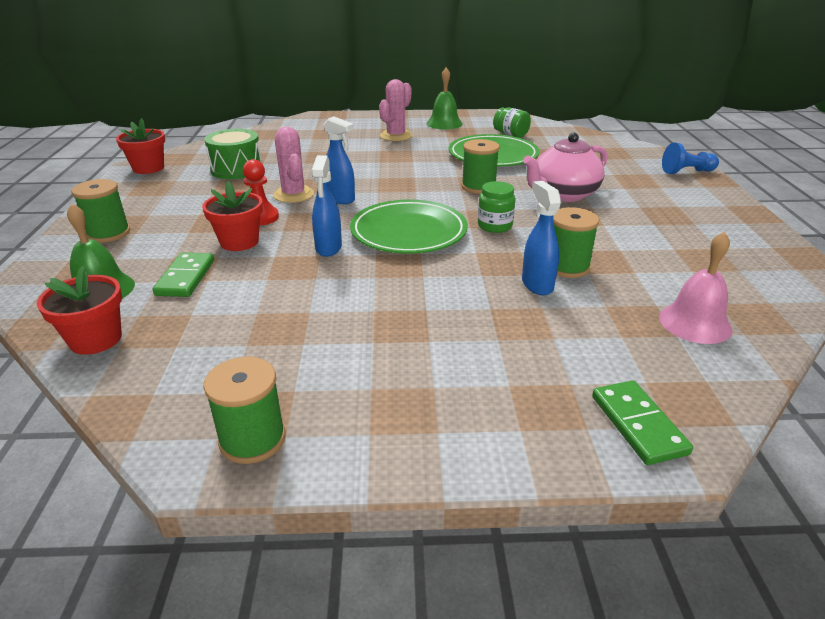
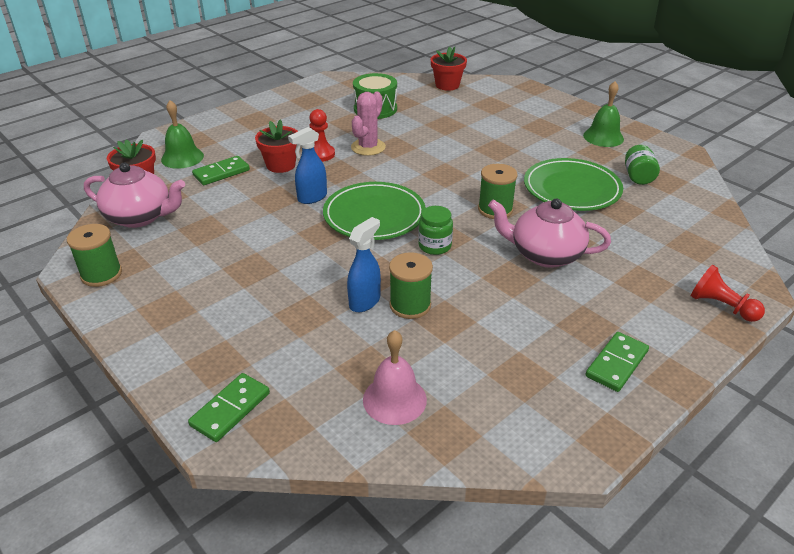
camera: 50 degrees right, 5 degrees up
(109, 233) = (239, 123): green spool -> none
(148, 168) = (332, 84): red flower pot -> red flower pot (447, 85)
(173, 363) = (140, 217): none -> pink teapot
(340, 199) = (386, 166): blue spray bottle -> none
(396, 136) = (535, 131): pink cactus -> none
(686, 172) = (721, 306): blue pawn -> red pawn
(720, 223) = (617, 364): none -> green domino

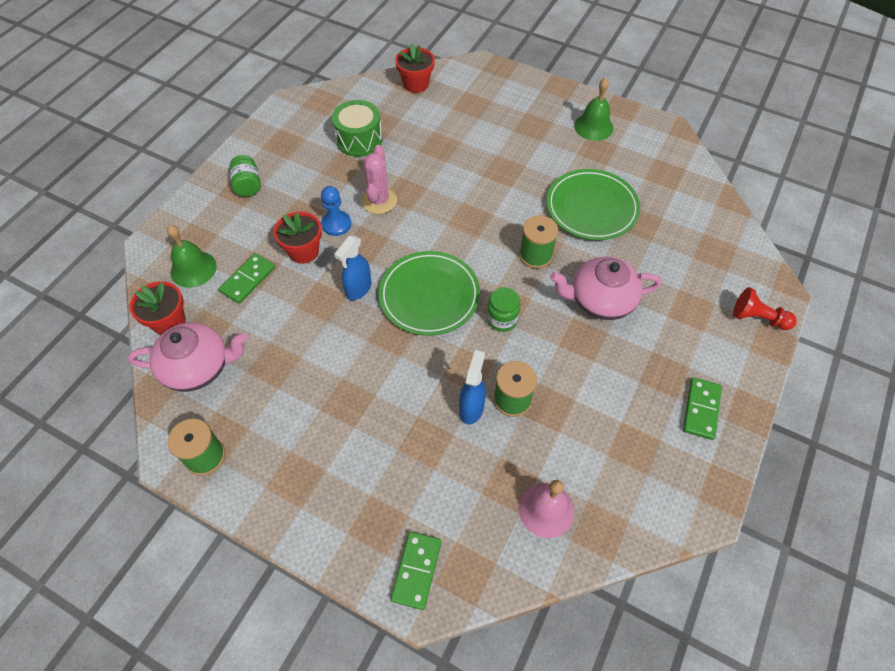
camera: 20 degrees left, 20 degrees up
(320, 154) = (336, 224): red pawn -> blue pawn
(638, 177) = (642, 175): green jar -> green jar (248, 186)

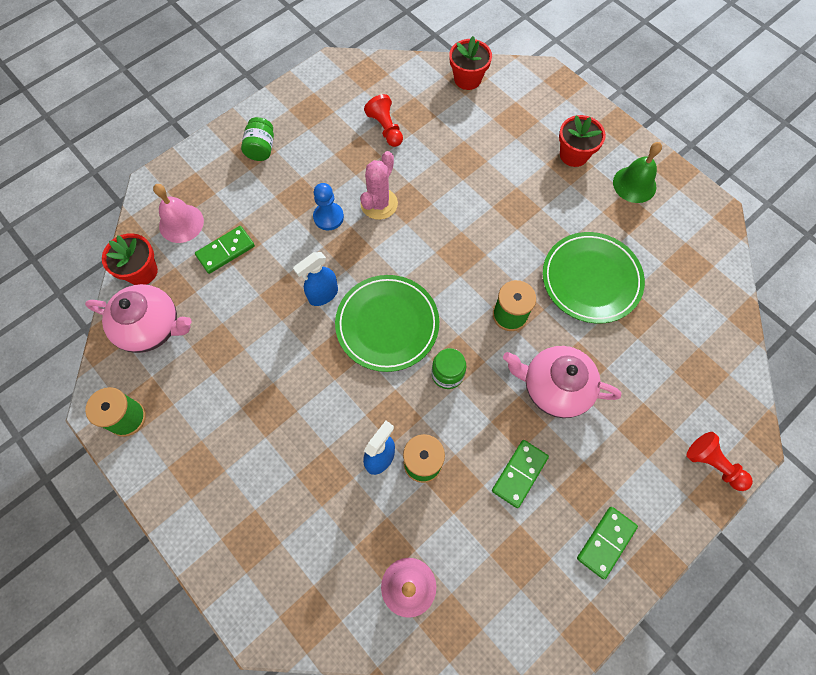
camera: 20 degrees right, 10 degrees up
(193, 269) = (181, 223): green bell -> pink bell
(303, 251) = (287, 237): red flower pot -> red flower pot (574, 155)
(359, 140) = (385, 128): green drum -> red pawn
(416, 570) = (268, 599): green domino -> green domino (519, 474)

